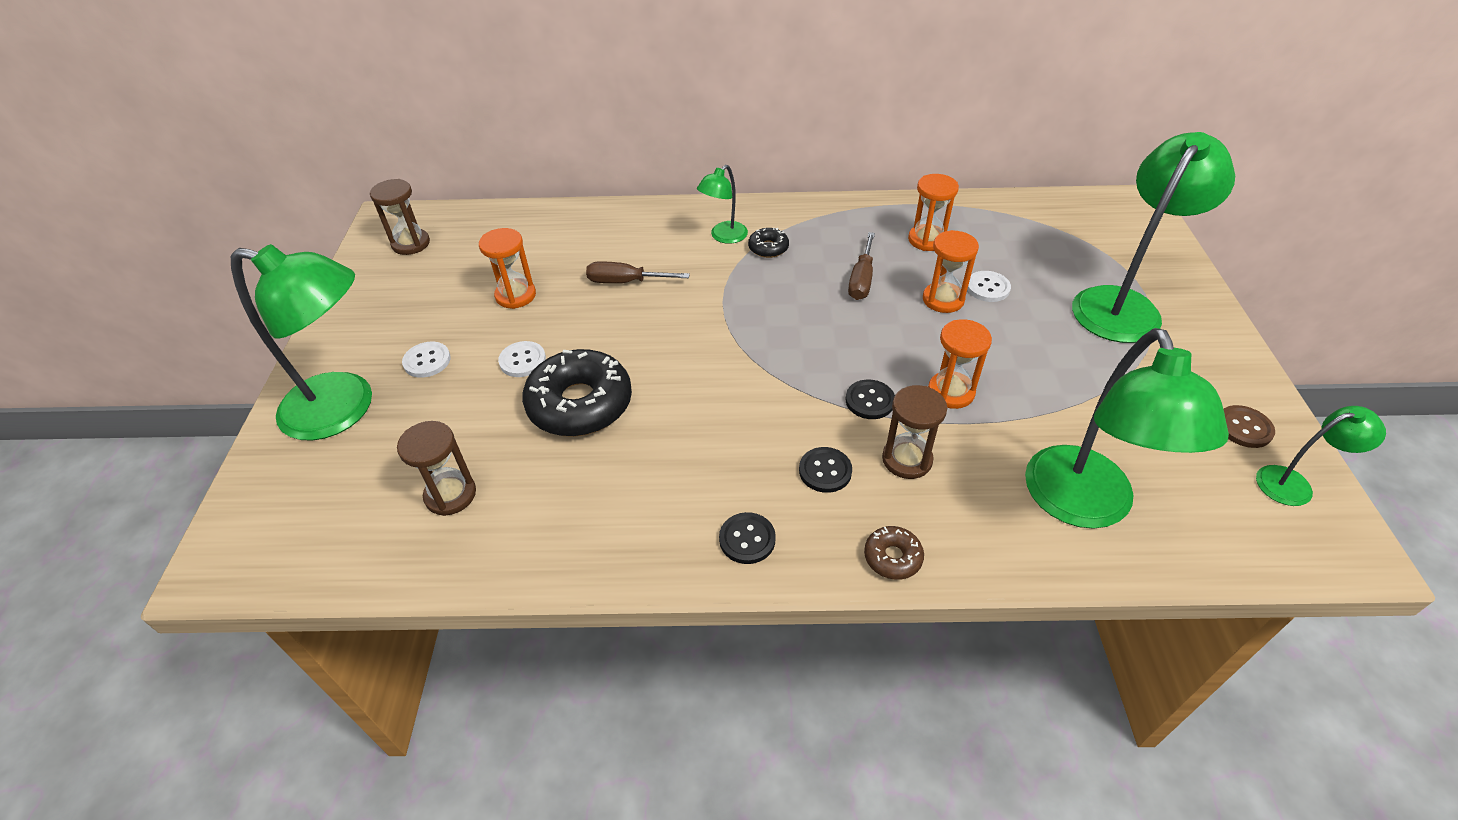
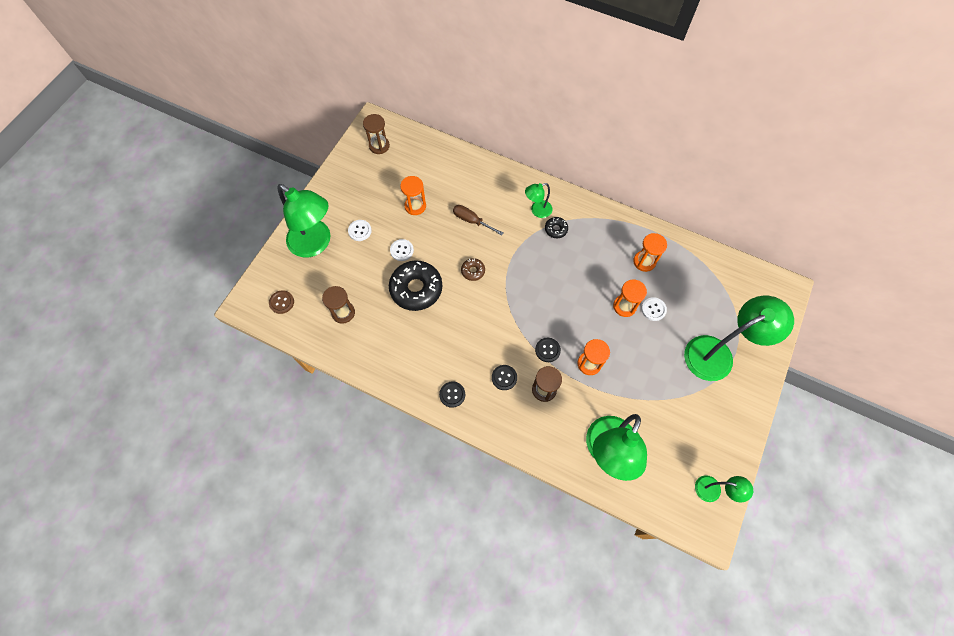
camera: 25 degrees right, 20 degrees up
(861, 279) = (591, 273): brown screwdriver -> none
(892, 557) = (507, 433): brown donut -> brown donut (473, 271)
(1244, 428) = (716, 452): brown button -> brown button (282, 302)

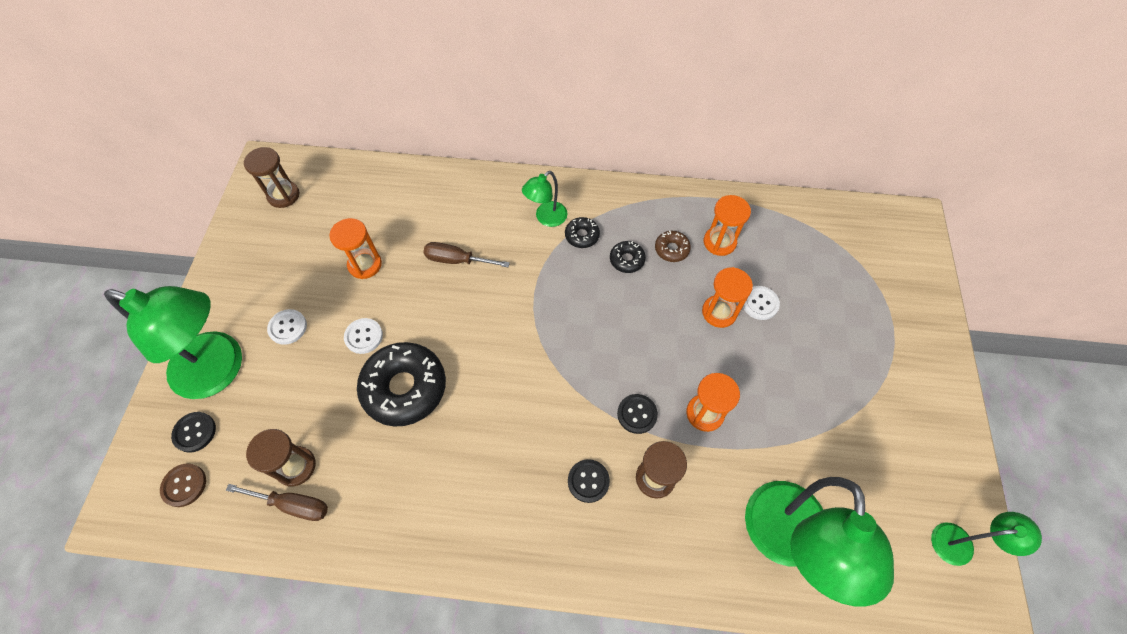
camera: 20 degrees left, 5 degrees down
(336, 333) = (292, 504): none -> brown screwdriver
(452, 394) = (517, 539): black button -> black button (195, 432)
(473, 271) = (483, 332): brown donut -> brown donut (671, 249)
(578, 254) = (627, 260): none -> black donut
(717, 354) = (871, 336): green lamp -> none

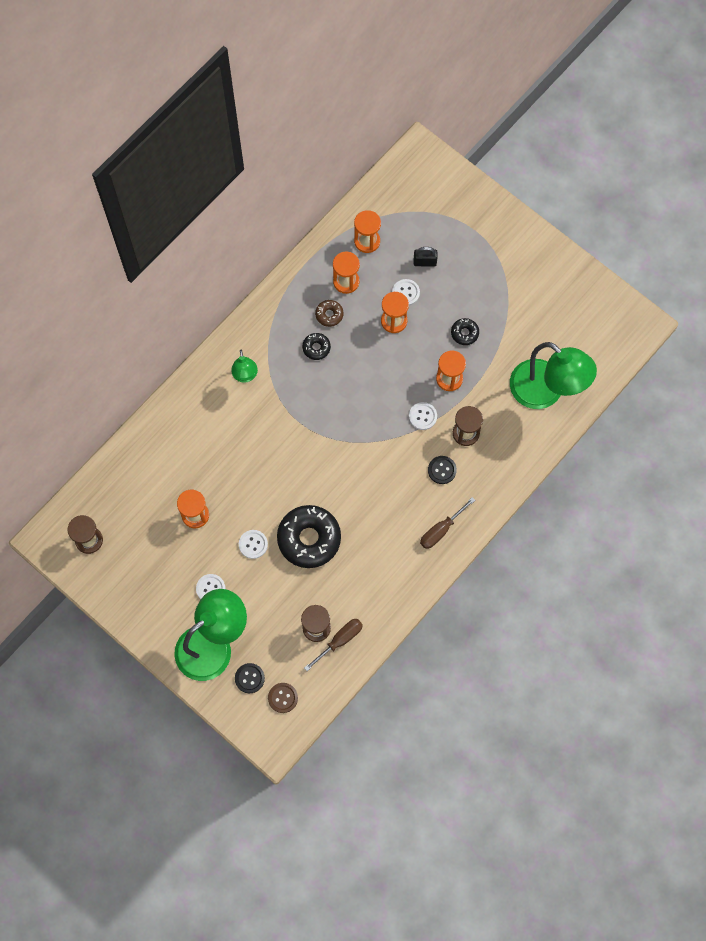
camera: 55 degrees left, 10 degrees up
(457, 260) = (236, 453): brown screwdriver -> brown screwdriver (441, 530)
(582, 236) = (276, 362): black donut -> black donut (464, 333)
(637, 414) = (422, 416): black button -> white button
(778, 233) = (367, 241): none -> orange hourglass
(810, 300) = (425, 262): none -> black padlock
(961, 543) = (606, 306): green lamp -> none

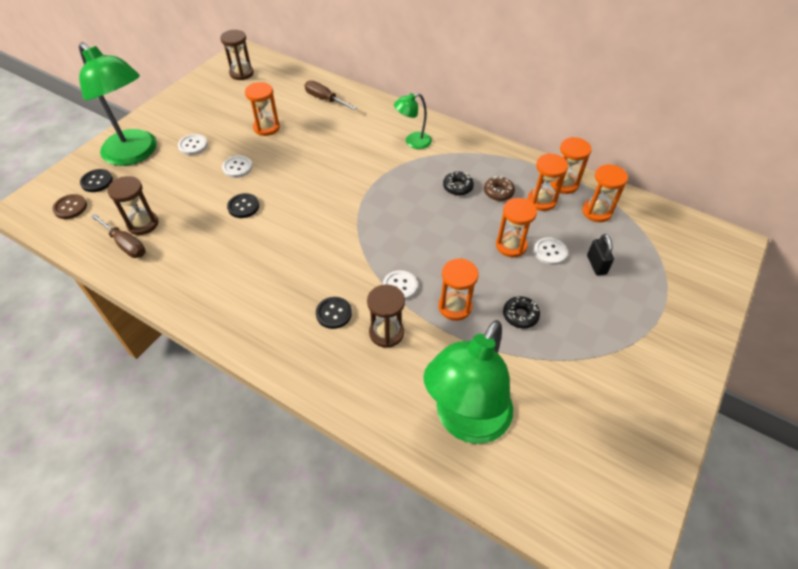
camera: 80 degrees right, 20 degrees down
(309, 539) = (243, 206): black donut -> black button
(328, 256) = (564, 184): none -> orange hourglass
(441, 530) = (256, 322): brown screwdriver -> brown screwdriver (325, 99)

